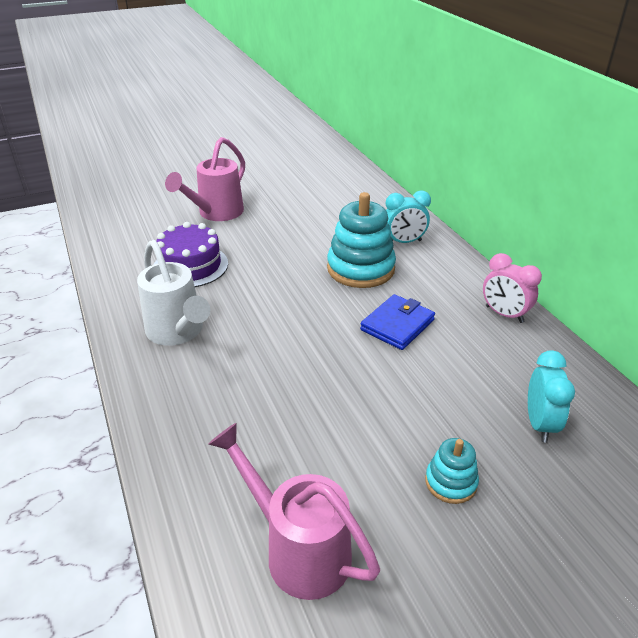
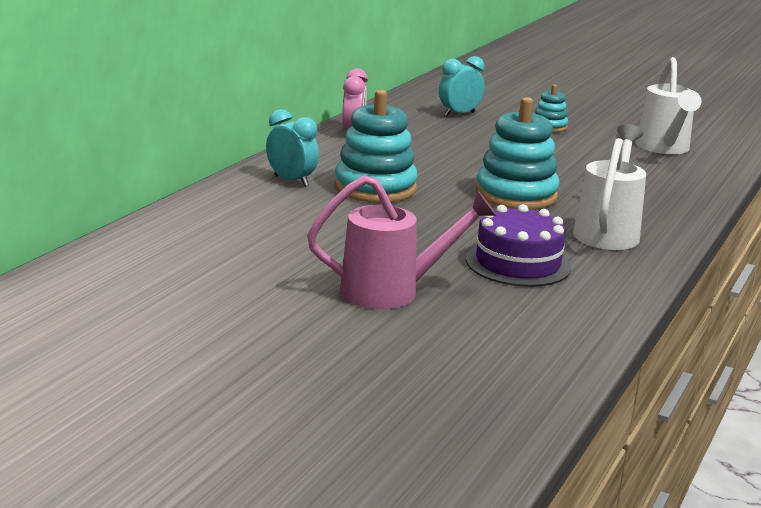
camera: 130 degrees left, 15 degrees down
(285, 327) = (516, 195): none -> turquoise stacking toy
(299, 550) = (664, 148): pink watering can -> white watering can
(397, 325) = (434, 161): blue wallet -> none

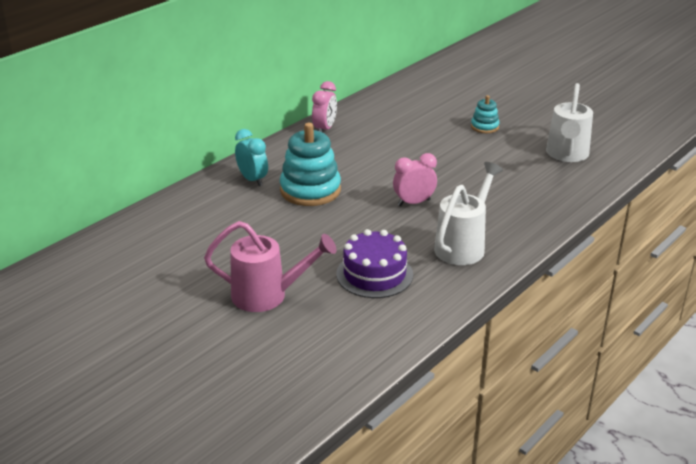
camera: 15 degrees right, 10 degrees up
(459, 114) = (419, 110): turquoise clock -> none
(516, 195) = (414, 202): turquoise stacking toy -> pink clock

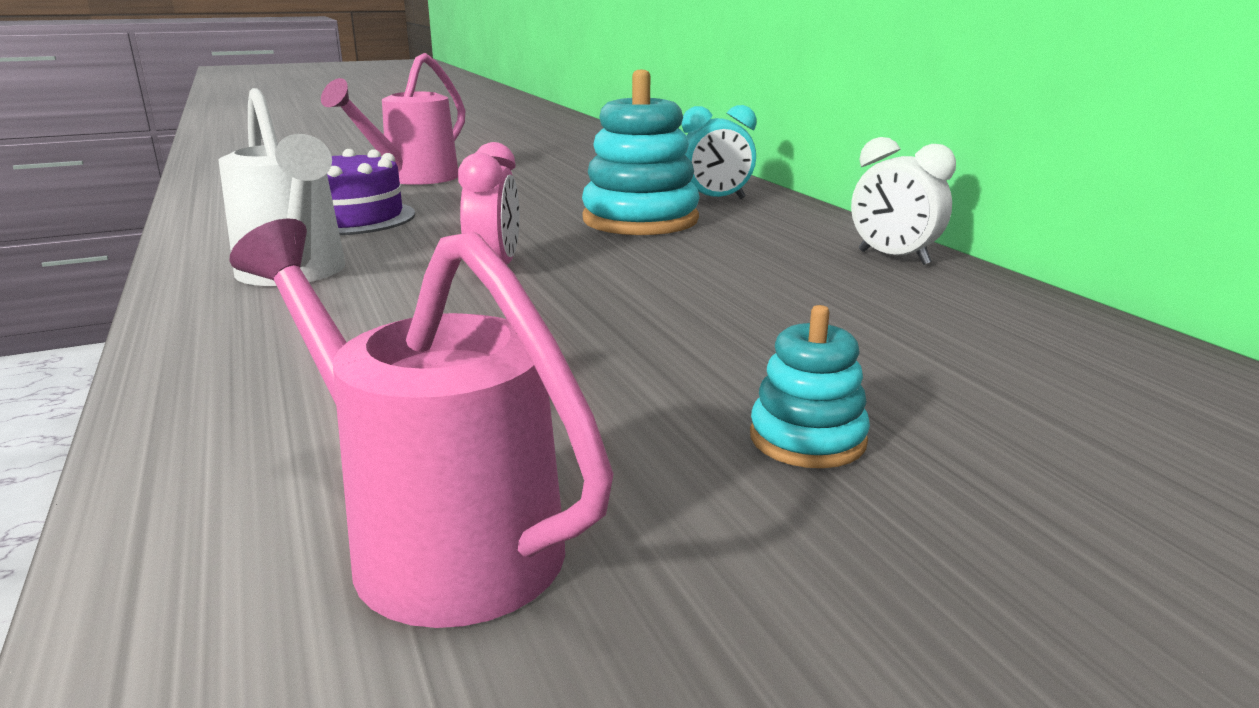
camera: 115 degrees right, 10 degrees down
(324, 129) = (893, 258): pink clock -> white clock
(567, 155) = (437, 540): white watering can -> pink watering can

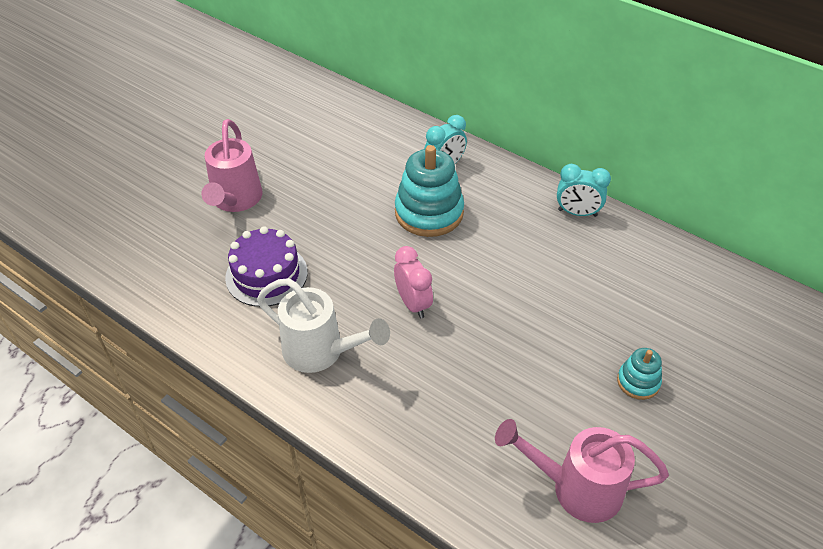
camera: 30 degrees left, 25 degrees up
(893, 258) = (577, 213): white clock -> turquoise clock

